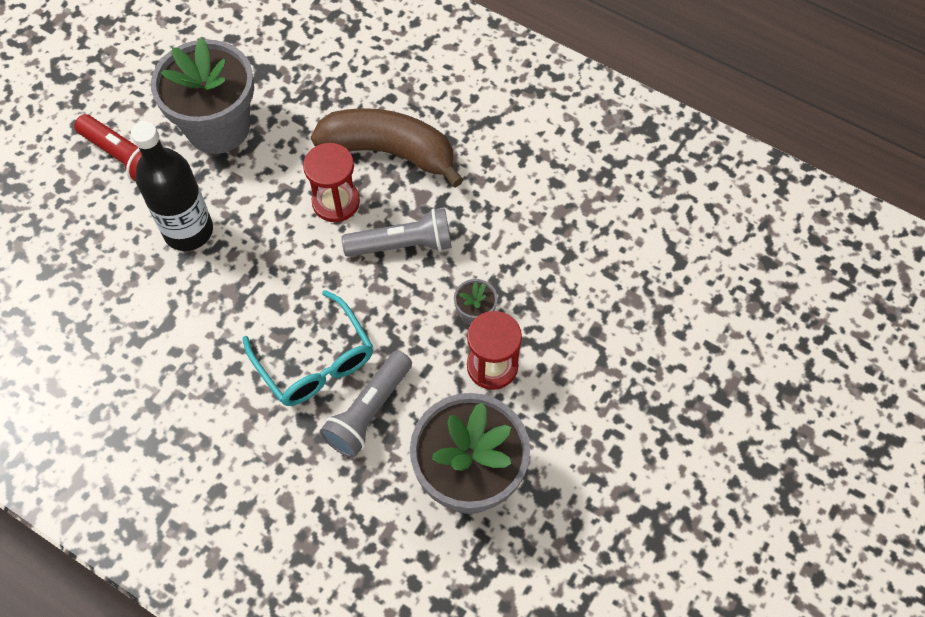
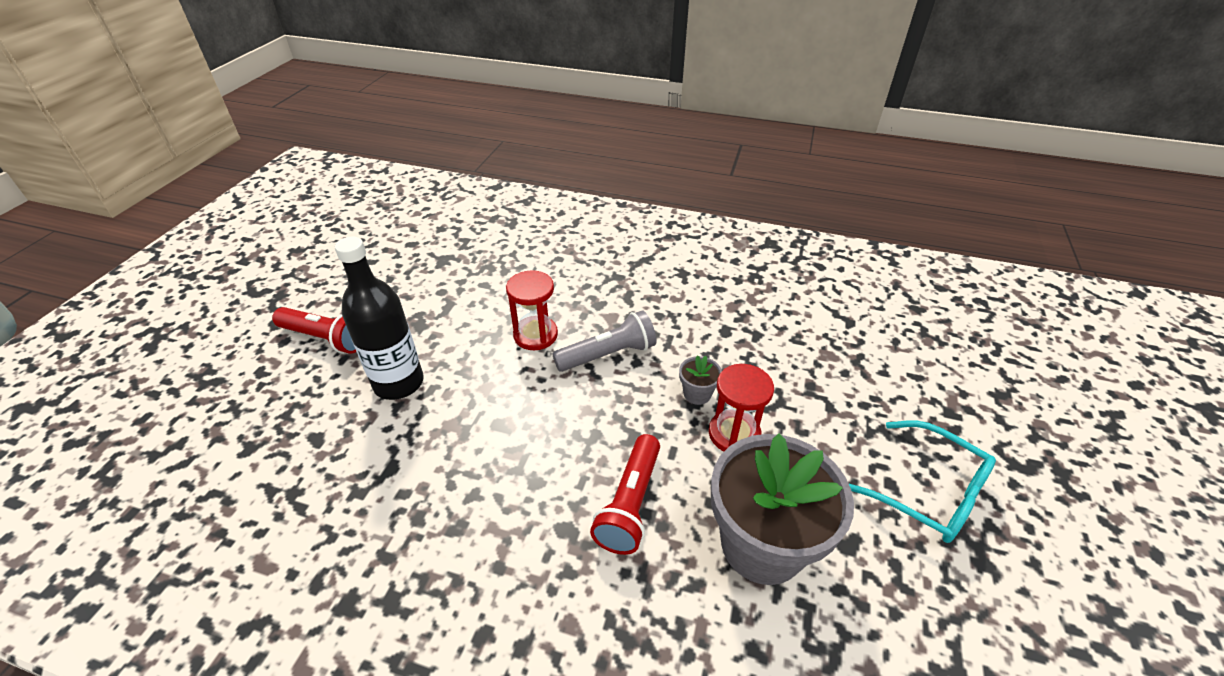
camera: 15 degrees left, 20 degrees down
(218, 127) = (412, 302): grey flower pot -> none
(315, 362) = (558, 469): turquoise glasses -> turquoise glasses (928, 492)
(368, 411) = (630, 504): grey flashlight -> red flashlight
(390, 152) = (571, 292): brown banana -> none

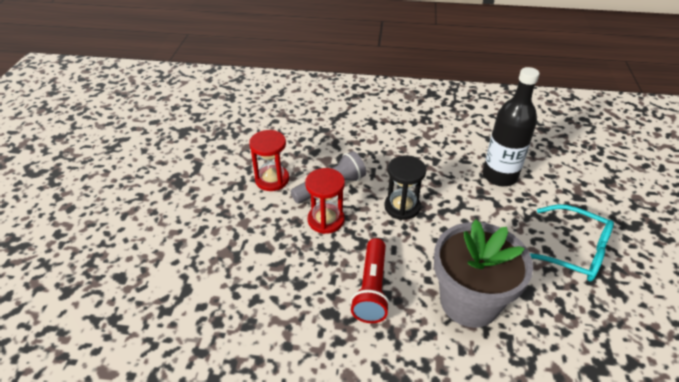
camera: 10 degrees left, 0 degrees up
(325, 339) = (105, 202): red flashlight -> none
(399, 383) = (174, 228): black bottle -> black bottle (499, 176)
(697, 394) = (402, 207): grey flower pot -> black hourglass
(734, 434) = (434, 231): red hourglass -> red hourglass (326, 220)

